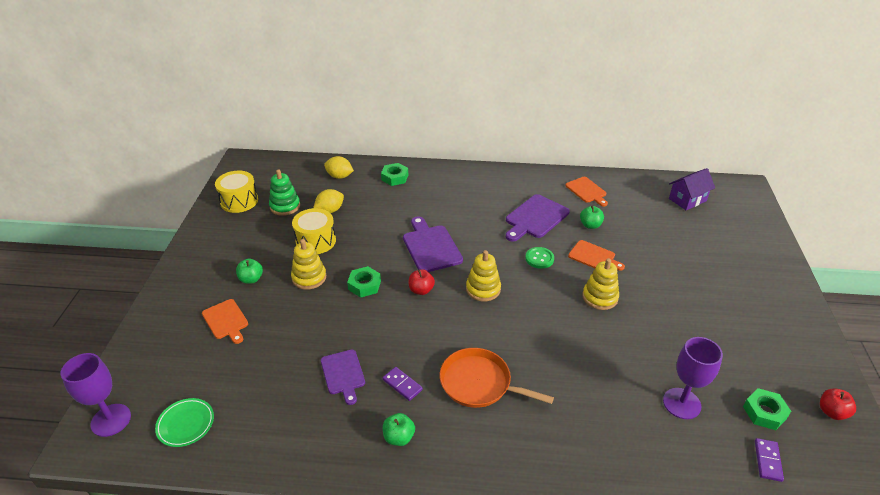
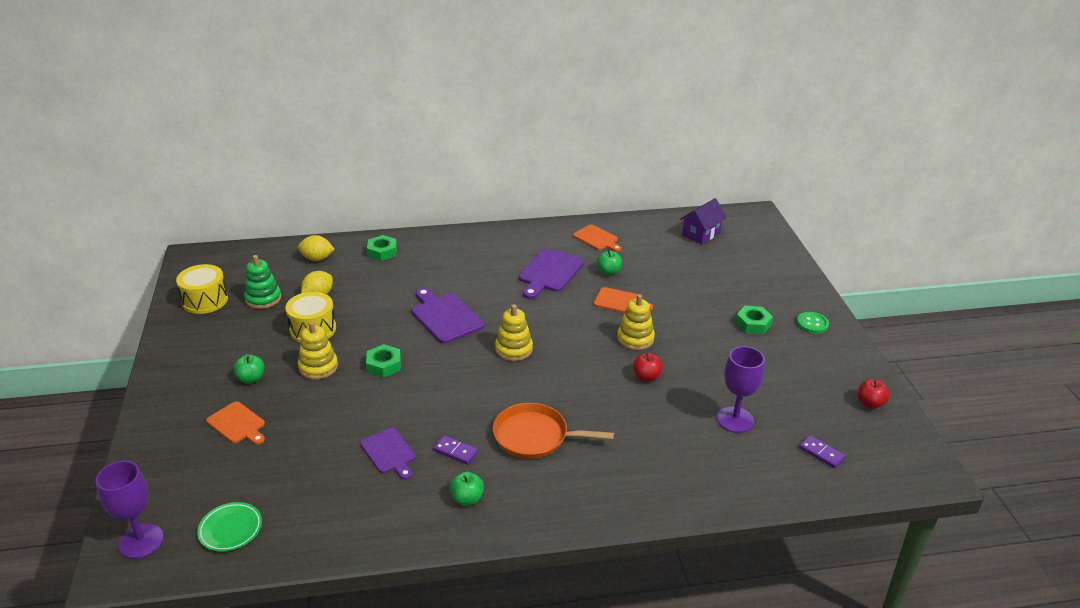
camera: 15 degrees left, 5 degrees down
(421, 290) = (448, 360): red apple -> red apple (646, 376)
(539, 258) = (564, 311): green button -> green button (812, 324)
(764, 412) = (811, 414): green nut -> green nut (753, 324)
(768, 461) = (821, 453): purple domino -> purple domino turned 45 degrees counterclockwise

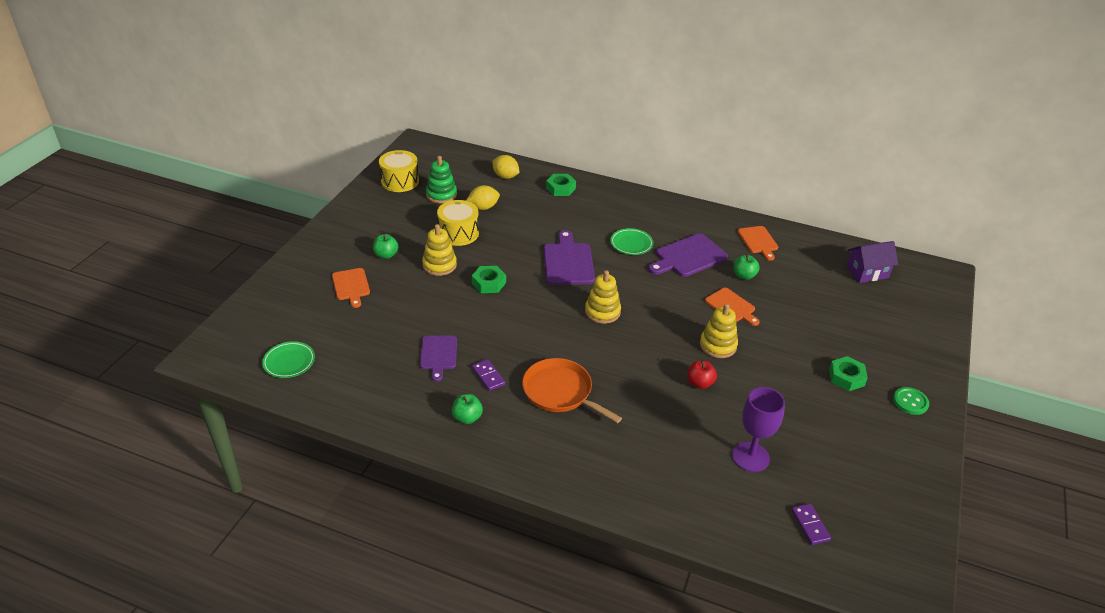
camera: 30 degrees right, 5 degrees up
(141, 541) = (229, 344): purple goblet -> none
(490, 279) = (631, 244): none -> green plate
(870, 403) = (904, 503): red apple -> none

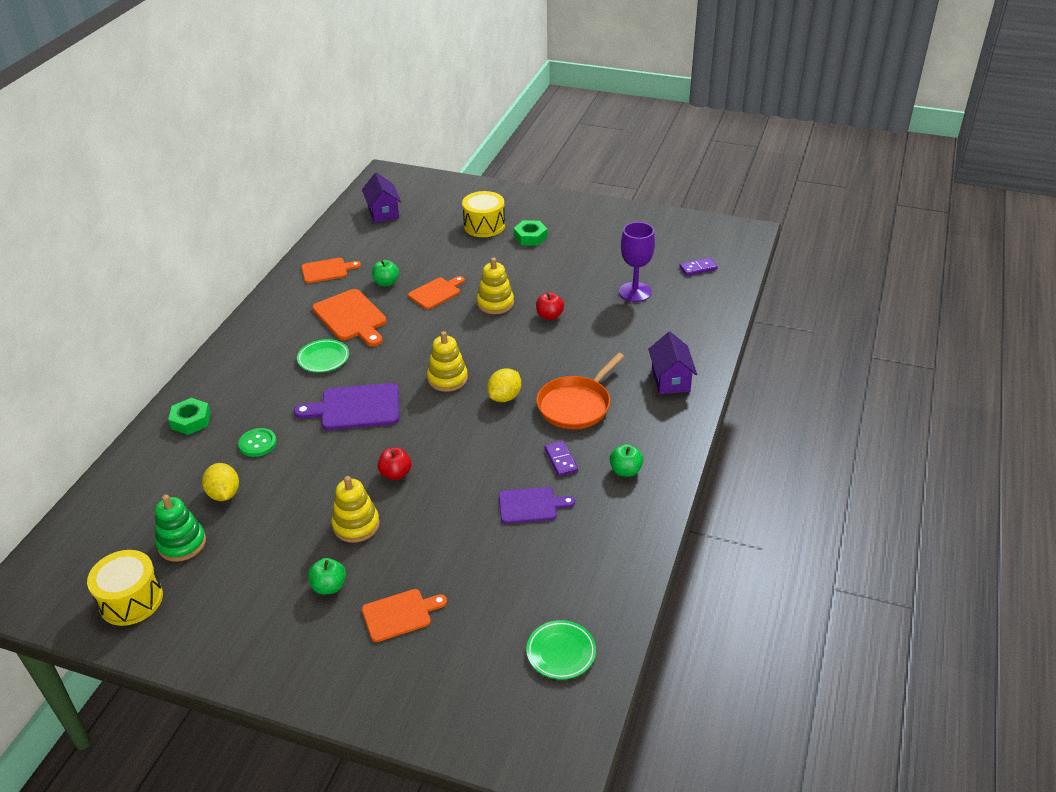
camera: 90 degrees left, 0 degrees up
(458, 233) = (284, 513): yellow drum -> yellow drum (484, 226)
(488, 376) = (560, 460): purple domino -> purple domino turned 75 degrees counterclockwise
(489, 283) = (395, 474): green nut -> red apple
(505, 176) = (147, 477): yellow lemon -> yellow lemon (505, 397)
(594, 468) = (670, 380): none -> purple house
(688, 256) = (351, 317): purple cutting board -> orange cutting board
(910, 402) = (555, 210): green button -> green button (257, 443)

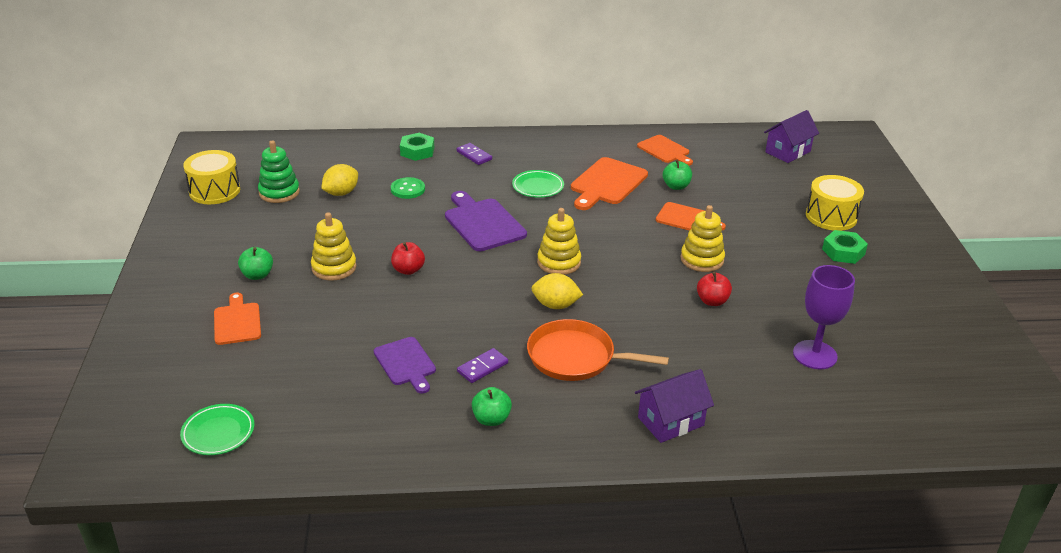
camera: 65 degrees right, 5 degrees down
(400, 614) = (237, 322): orange cutting board -> orange cutting board turned 150 degrees counterclockwise
(698, 268) = (917, 398): purple domino -> purple domino (474, 155)

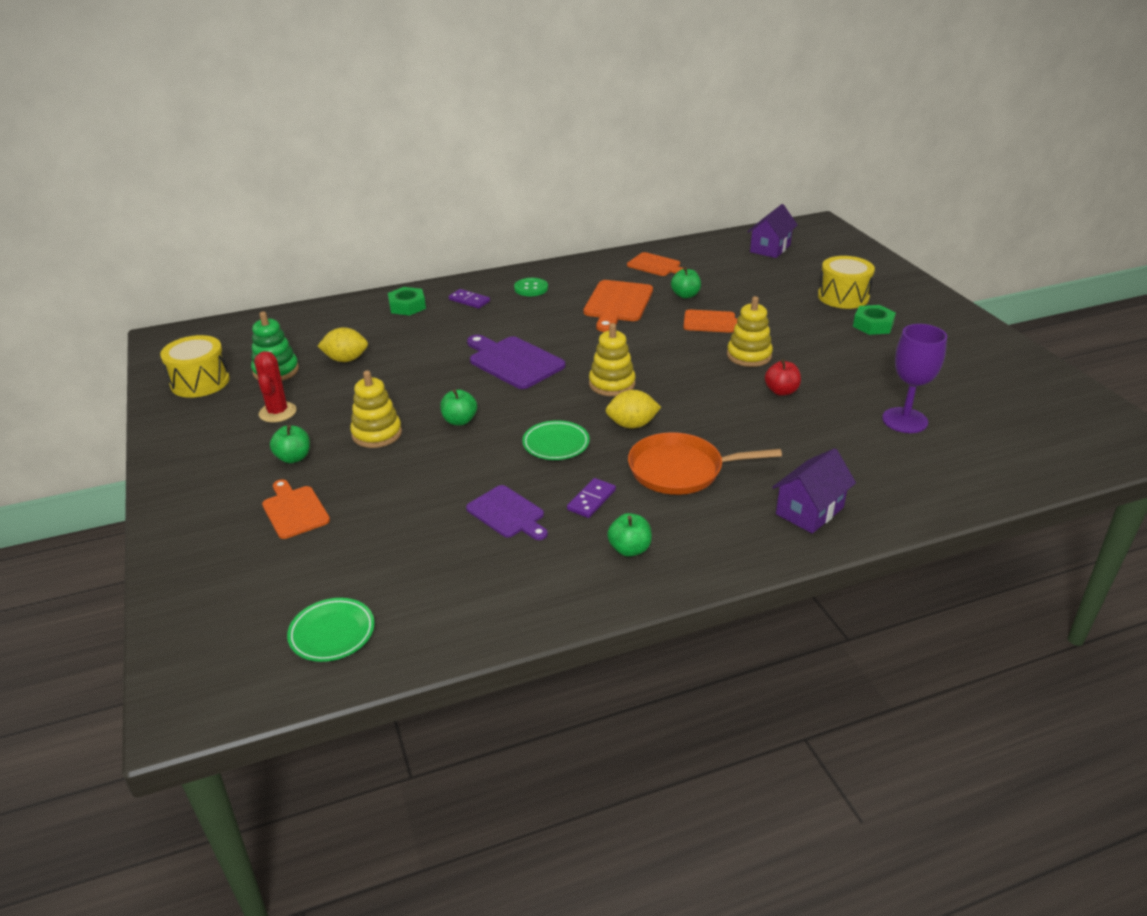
camera: 15 degrees left, 0 degrees up
(263, 231) = (277, 412): none -> red cactus
(341, 193) = (346, 359): yellow lemon -> yellow lemon turned 60 degrees clockwise
(408, 189) = (416, 343): green button -> green button (531, 288)
(408, 270) = (459, 421): red apple -> green apple
(538, 187) = (550, 318): green plate -> green plate (556, 444)

